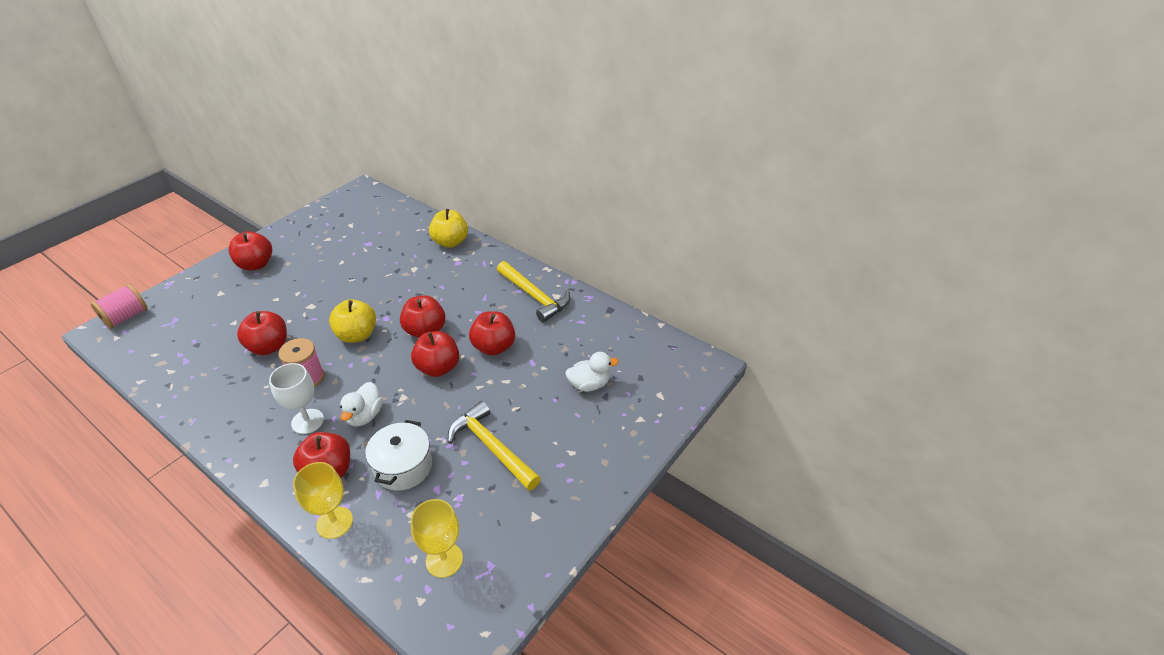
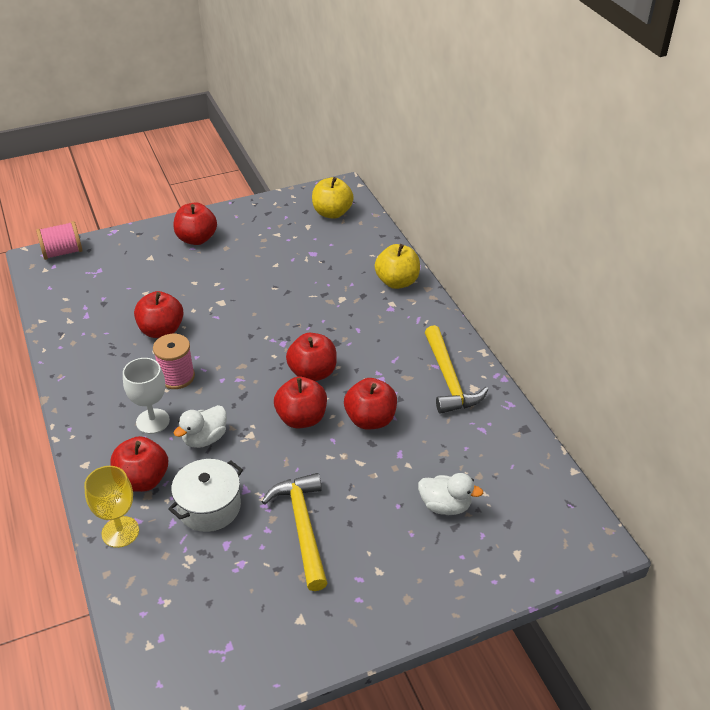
camera: 30 degrees right, 0 degrees up
(357, 335) = (245, 351): yellow apple -> yellow apple (332, 213)
(444, 560) = (191, 618): yellow goblet -> none

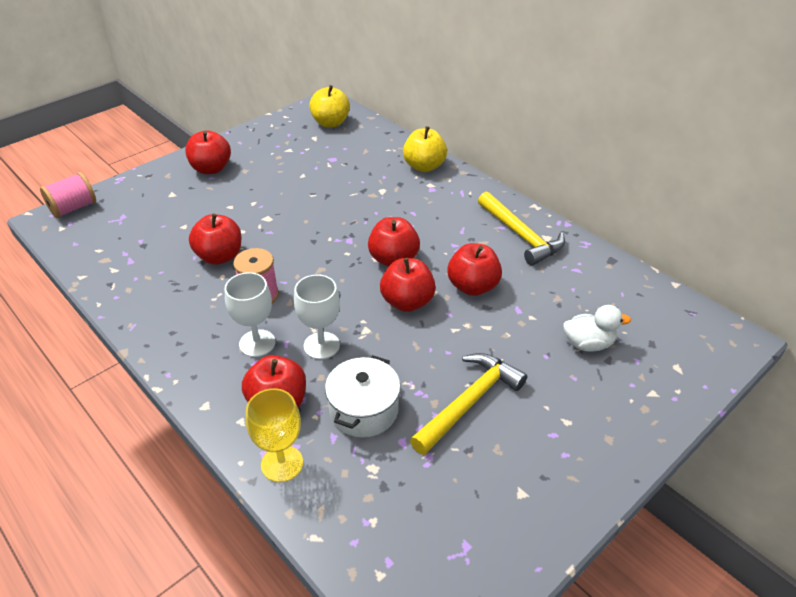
camera: 20 degrees left, 0 degrees up
(205, 438) = (321, 345): white duck -> white goblet
(302, 527) = (469, 402): yellow hammer -> yellow hammer turned 75 degrees clockwise

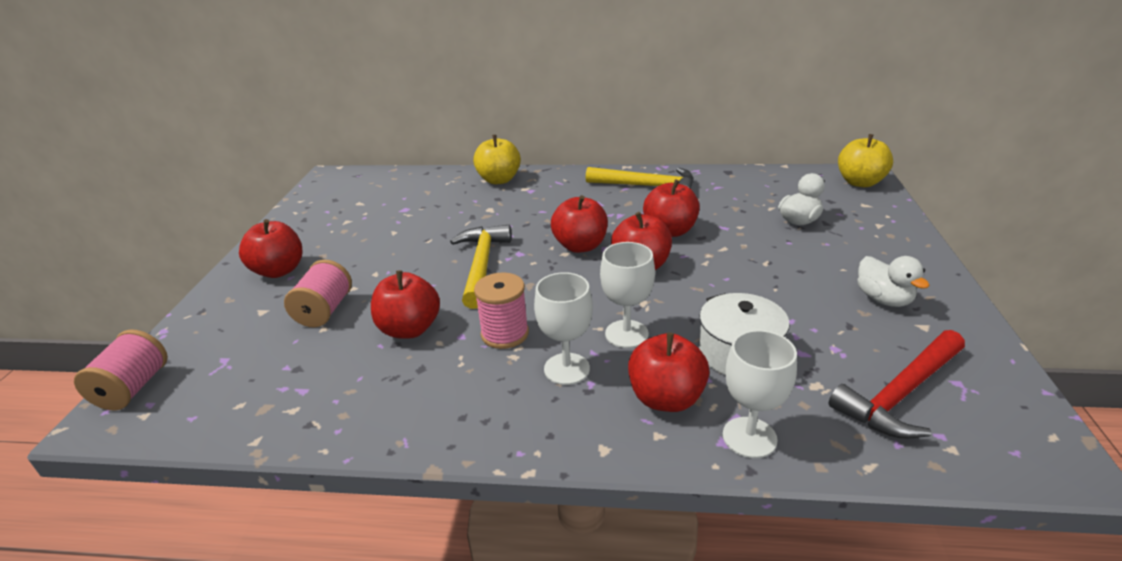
camera: 40 degrees left, 10 degrees down
(198, 214) = (324, 311): none -> pink spool
(282, 463) = (749, 437): yellow goblet -> white goblet
(330, 123) = (359, 187): yellow apple -> yellow apple (860, 182)
(413, 518) = (901, 394): none -> red hammer
(469, 402) = (796, 298): yellow hammer -> yellow hammer (481, 265)
(531, 451) = (883, 299): none -> white duck

